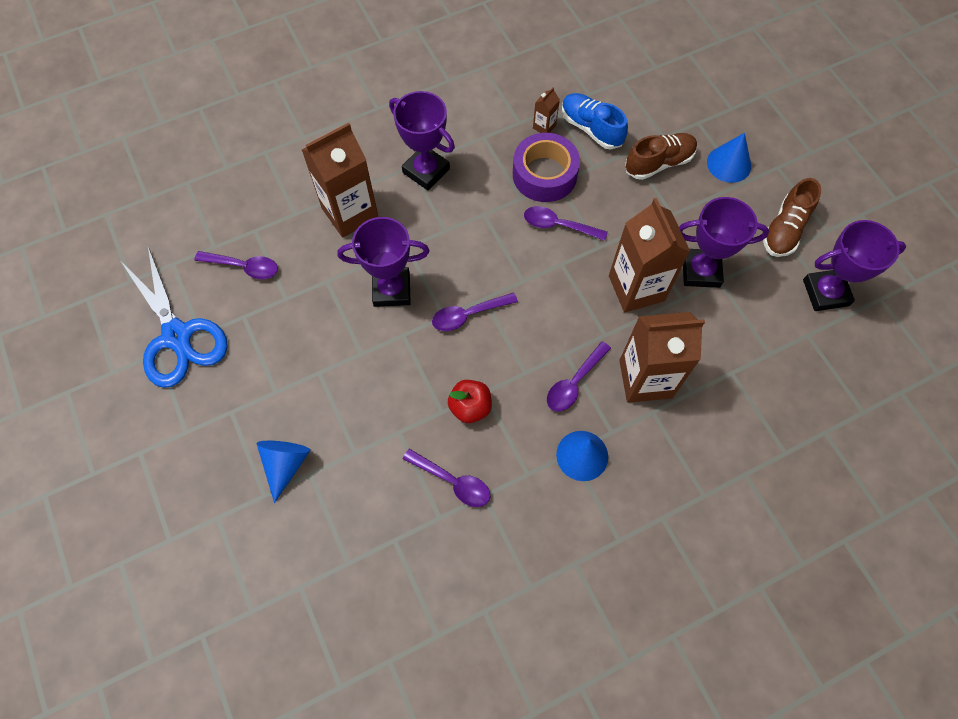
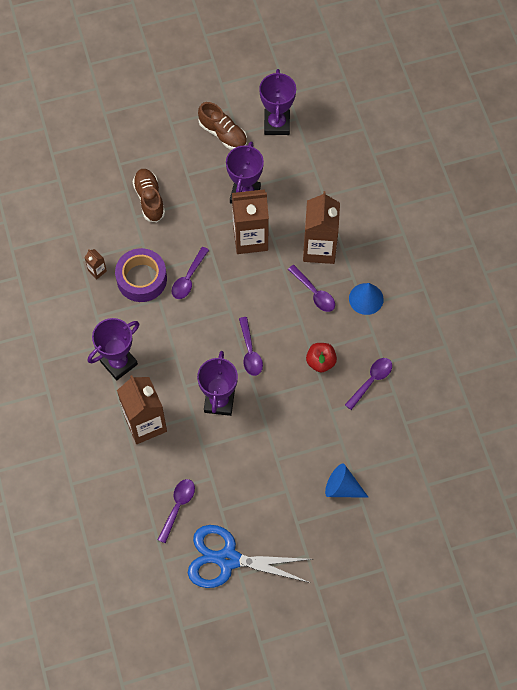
camera: 80 degrees left, 0 degrees up
(177, 336) = (228, 559): blue scissors -> blue scissors turned 150 degrees counterclockwise
(591, 128) = (107, 238): blue shoe -> none
(729, 164) = (161, 153): blue cone -> none

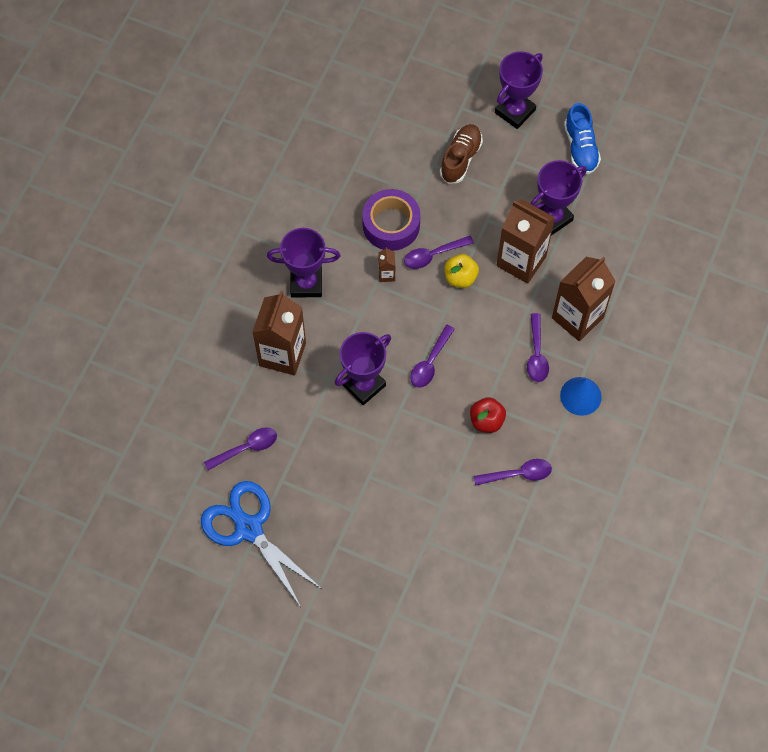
camera: 40 degrees right, 0 degrees up
(97, 271) = (358, 188): brown carton -> brown carton (386, 274)
(220, 280) = (460, 277): none -> yellow apple
(223, 134) = (580, 148): brown shoe -> blue shoe
(276, 124) = (639, 174): purple trophy -> purple trophy (515, 111)
(342, 487) = (405, 548): blue cone -> none

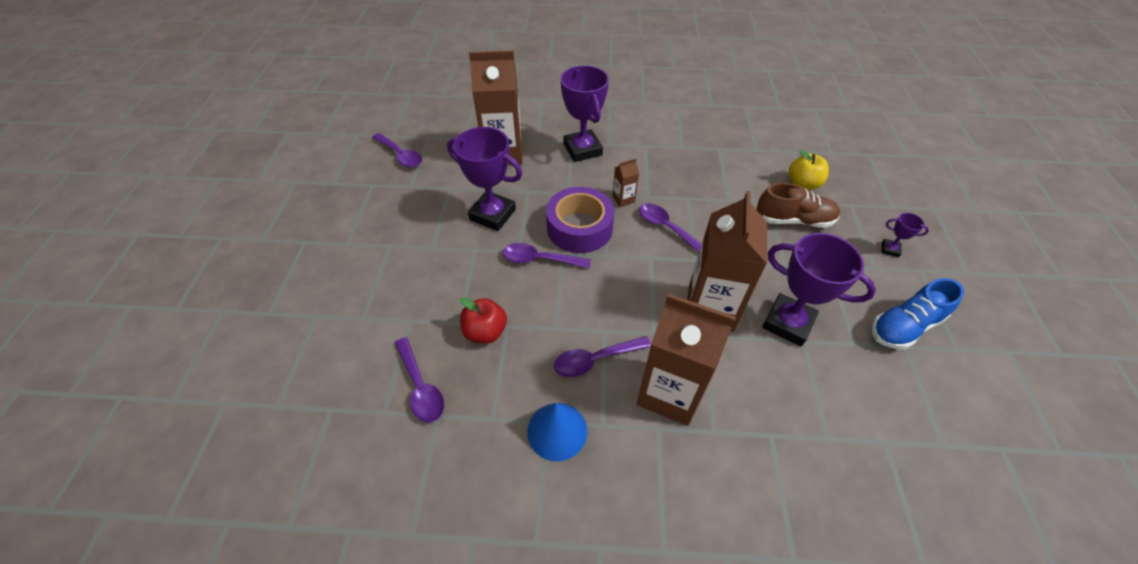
camera: 70 degrees right, 15 degrees down
(249, 529) = (318, 177): blue scissors -> none
(391, 225) = (679, 188): purple tape -> purple tape (579, 228)
(460, 277) = (655, 257): yellow apple -> yellow apple (802, 184)
(515, 111) = (890, 249): purple trophy -> purple trophy, size x0.45

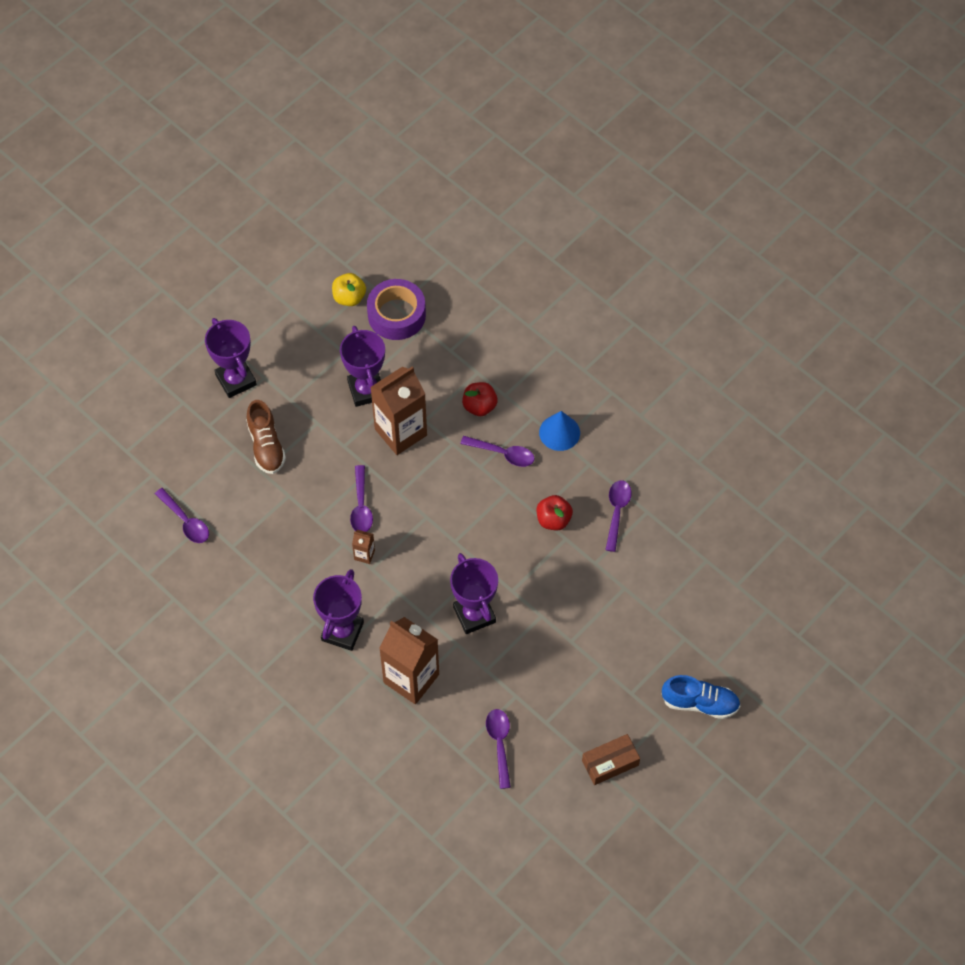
camera: 140 degrees left, 10 degrees up
(297, 190) = (610, 763): none -> brown box
(540, 259) = (474, 548): purple spoon -> purple spoon (186, 521)
(579, 228) = (422, 553): purple tape -> purple tape (396, 315)
(670, 392) = (479, 406): brown carton -> red apple
(793, 220) = (266, 445): brown shoe -> brown shoe turned 150 degrees counterclockwise
(802, 184) = (217, 466): yellow apple -> yellow apple (349, 297)
(890, 249) = (236, 380): purple trophy -> purple trophy, size x2.24
(904, 326) = (302, 338): blue shoe -> blue shoe (700, 703)

